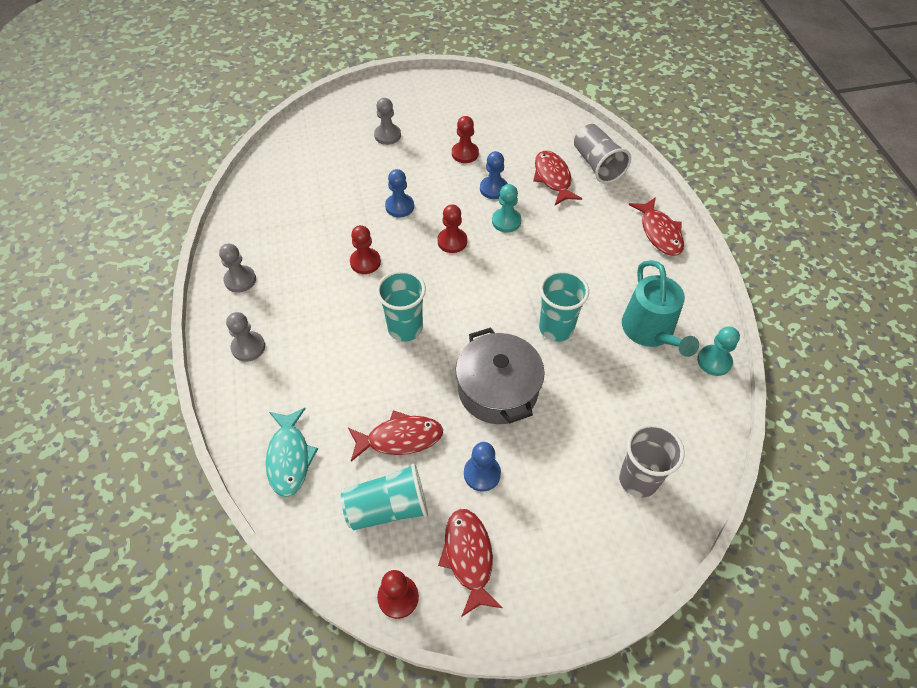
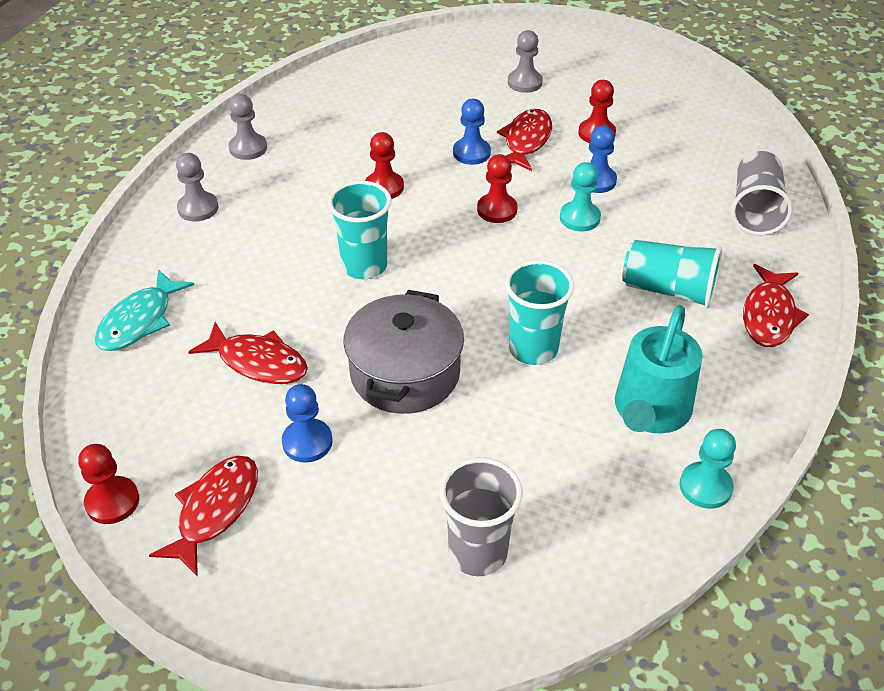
camera: 35 degrees right, 10 degrees down
(387, 507) = (183, 417): turquoise cup -> turquoise cup (669, 290)
(553, 178) = (682, 200): red fish -> red fish (526, 141)

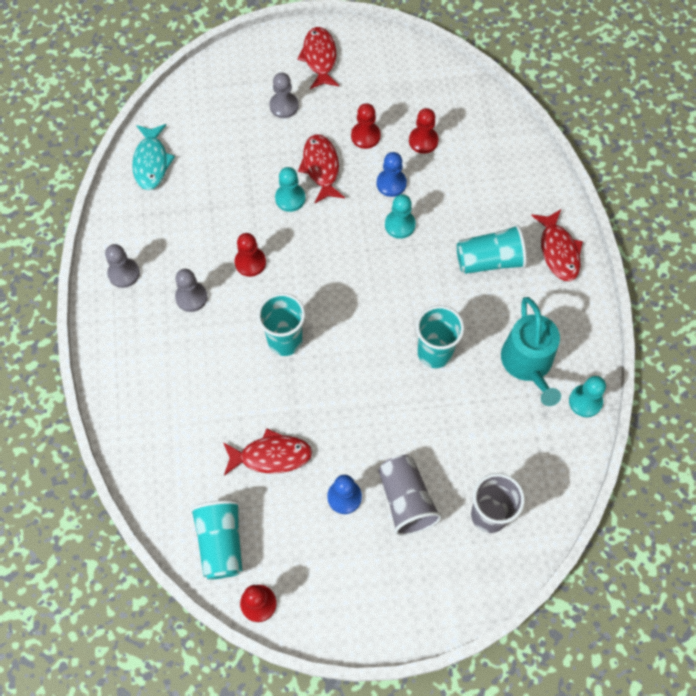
camera: 30 degrees left, 20 degrees up
(128, 418) = (221, 543): none -> turquoise cup
(139, 321) = (167, 466): turquoise fish -> turquoise fish (151, 162)
(198, 208) = (131, 349): grey pawn -> grey pawn (191, 297)
(215, 510) = (324, 574): red fish -> red fish (319, 58)
(405, 373) = (369, 414): grey pot -> none
(471, 153) = (290, 198): blue pawn -> turquoise pawn
(497, 210) = (341, 245): red pawn -> red pawn (423, 141)
(754, 210) = (506, 161): grey cup -> grey cup (406, 500)

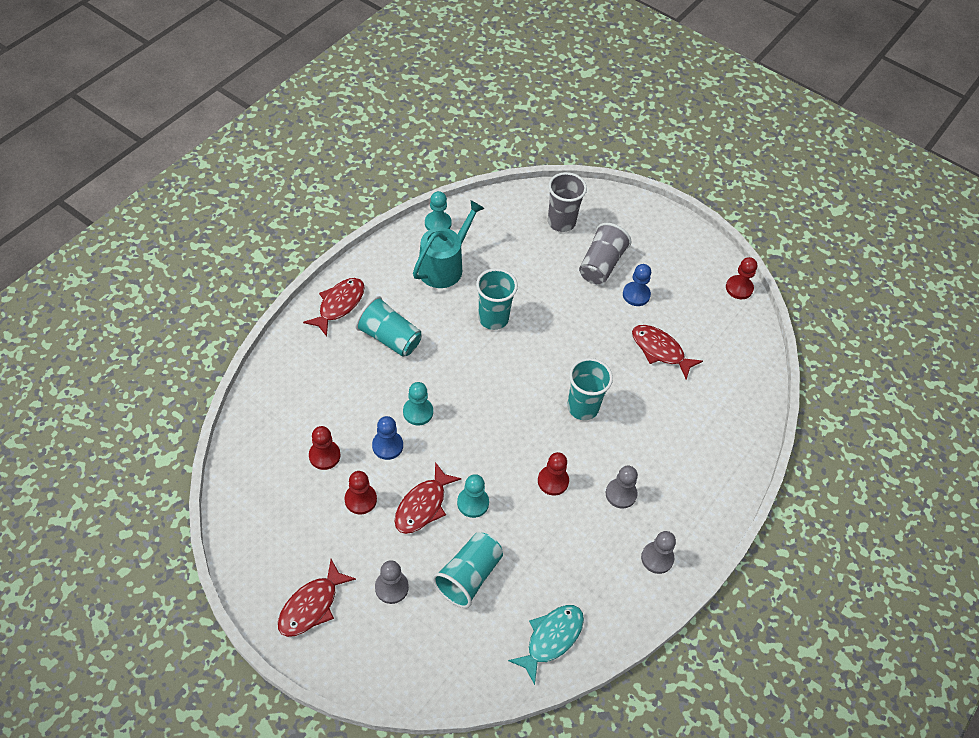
camera: 140 degrees left, 10 degrees down
(221, 543) = (735, 332): turquoise cup -> turquoise cup (468, 576)

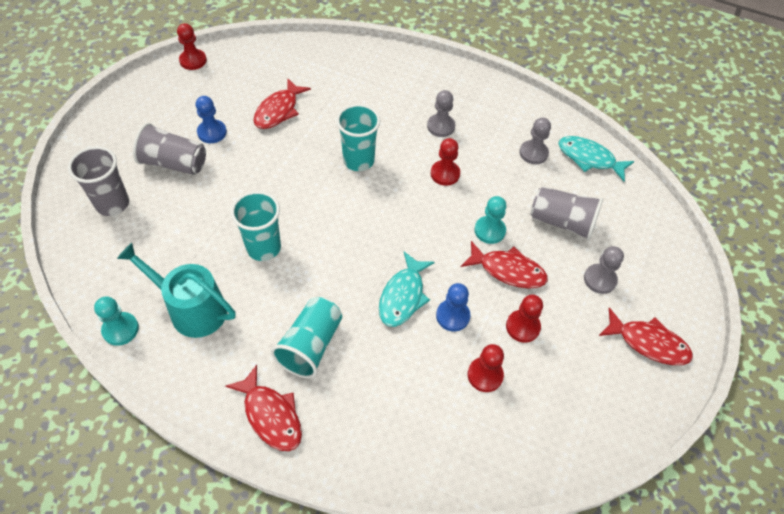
camera: 100 degrees left, 0 degrees up
(339, 305) = (271, 415): red fish -> red fish turned 150 degrees counterclockwise
(418, 412) = (403, 296): turquoise pawn -> turquoise fish
(468, 576) = (562, 222): turquoise cup -> grey cup
(657, 558) = (491, 100): grey pawn -> grey pawn (533, 153)

